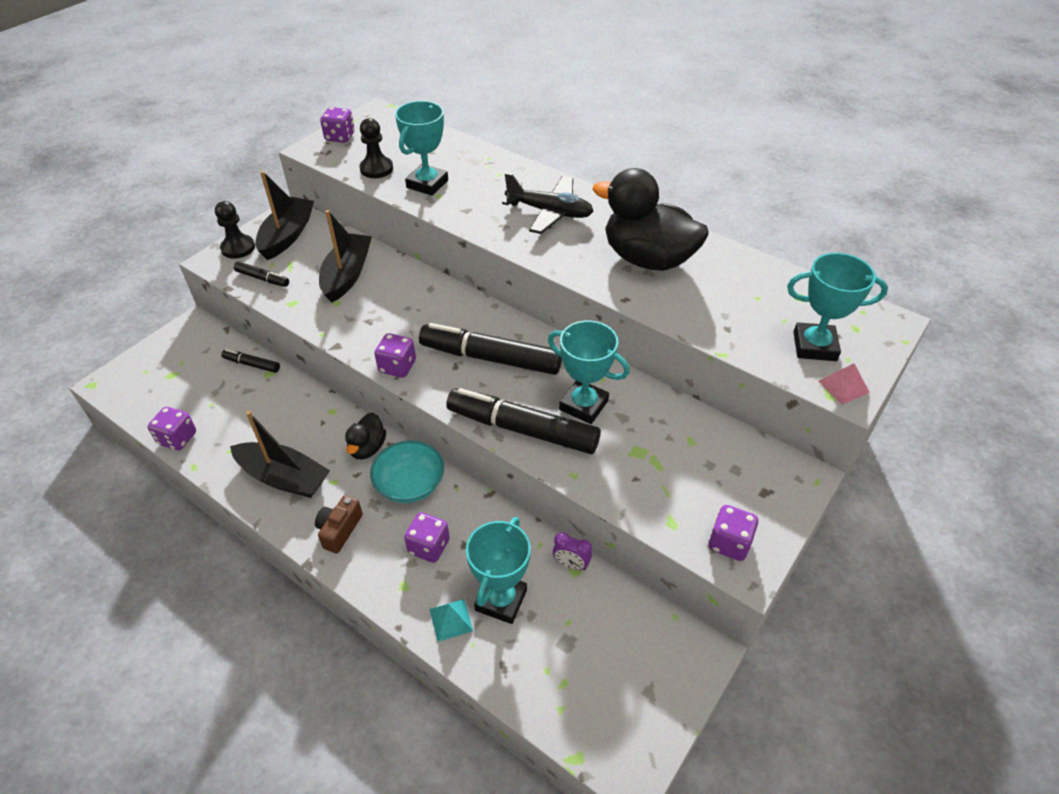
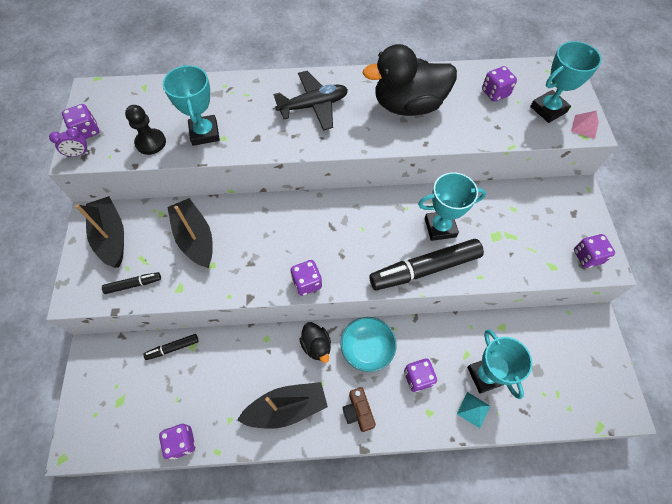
camera: 40 degrees left, 15 degrees up
(238, 248) = (82, 273): black pawn -> none
(491, 358) = (357, 234): black marker -> none
(571, 564) = (497, 325): purple clock -> purple clock (79, 154)
(764, 298) = (495, 93): none -> purple dice

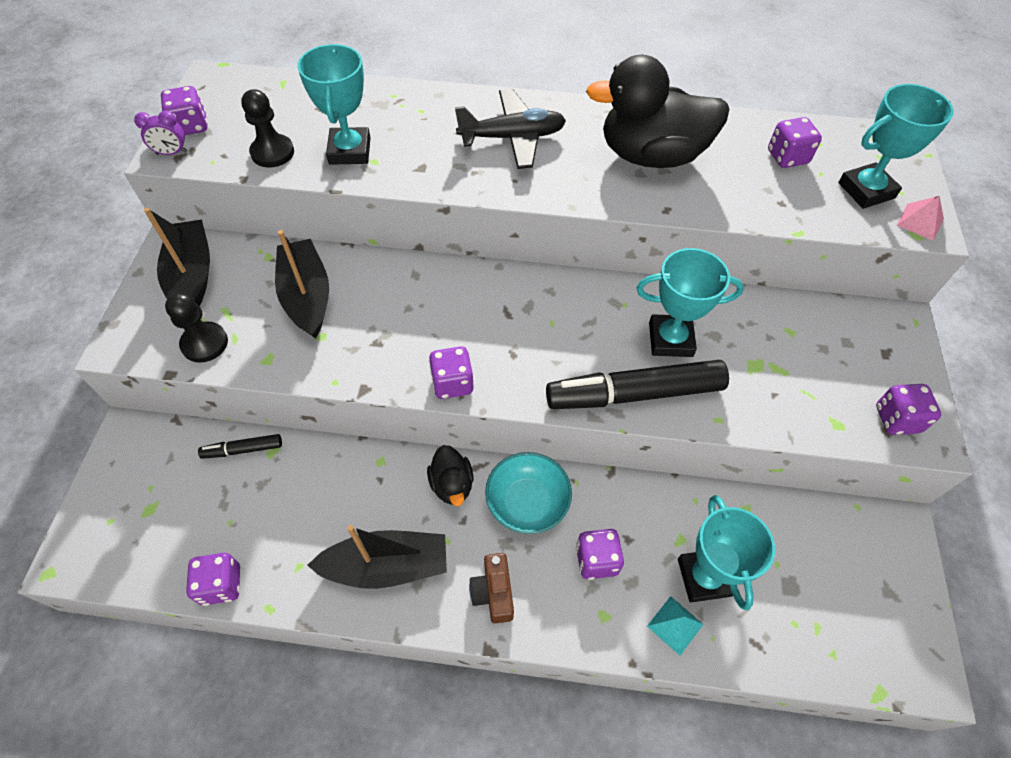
camera: 10 degrees right, 5 degrees down
(133, 284) = (204, 343): black marker -> black pawn

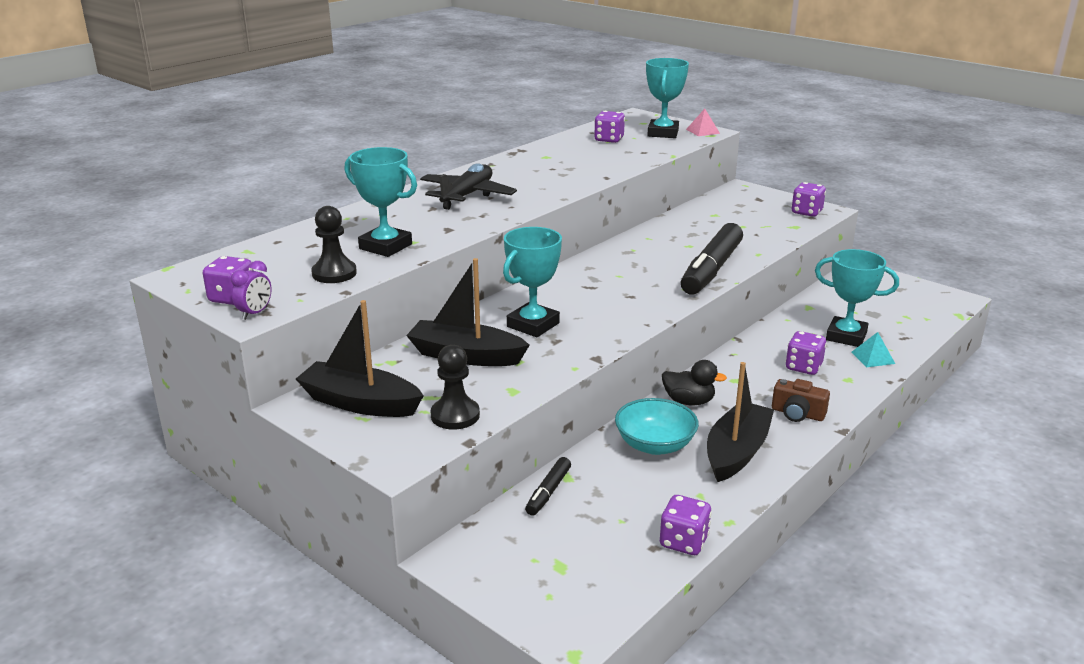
camera: 55 degrees left, 30 degrees down
(452, 383) = (631, 323): purple dice -> none
(527, 502) = (734, 377): turquoise bowl -> turquoise bowl (655, 445)
(651, 156) = (552, 167): black duck -> none
(670, 339) = (680, 246): turquoise trophy -> turquoise trophy (533, 325)

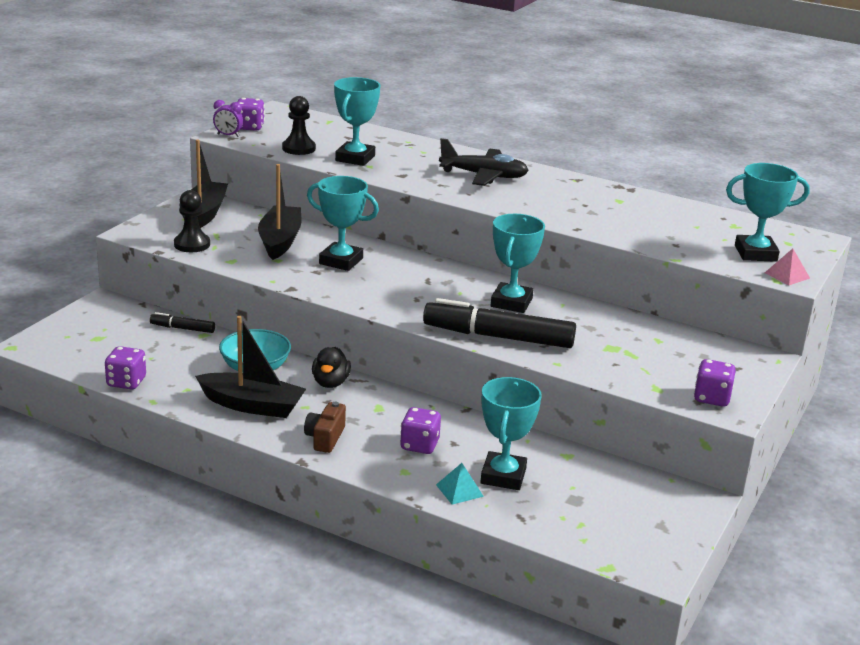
camera: 75 degrees right, 0 degrees up
(609, 139) = (703, 226): purple dice -> none
(643, 256) = (511, 302): none -> turquoise trophy

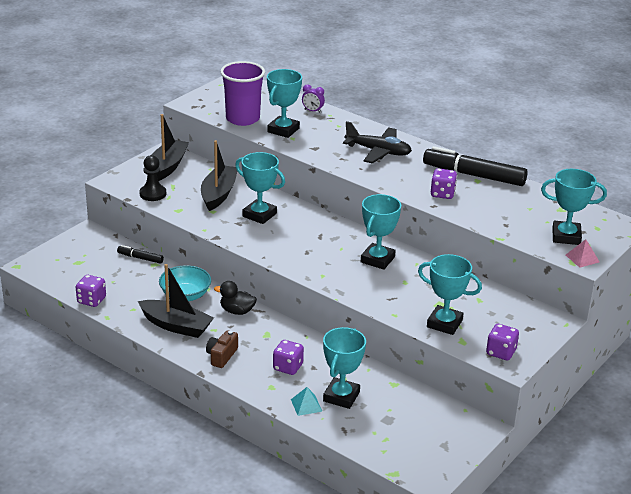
camera: 10 degrees right, 5 degrees up
(228, 135) = (192, 104): purple clock -> purple clock (312, 111)
(249, 127) = (210, 96): purple dice -> purple dice (442, 194)
(298, 148) = (242, 119): black pawn -> purple cup
(330, 383) = (237, 311): black duck -> black duck turned 90 degrees clockwise
(499, 337) = (358, 289): black marker -> black marker (474, 175)
(626, 369) = (444, 323): none -> turquoise trophy

